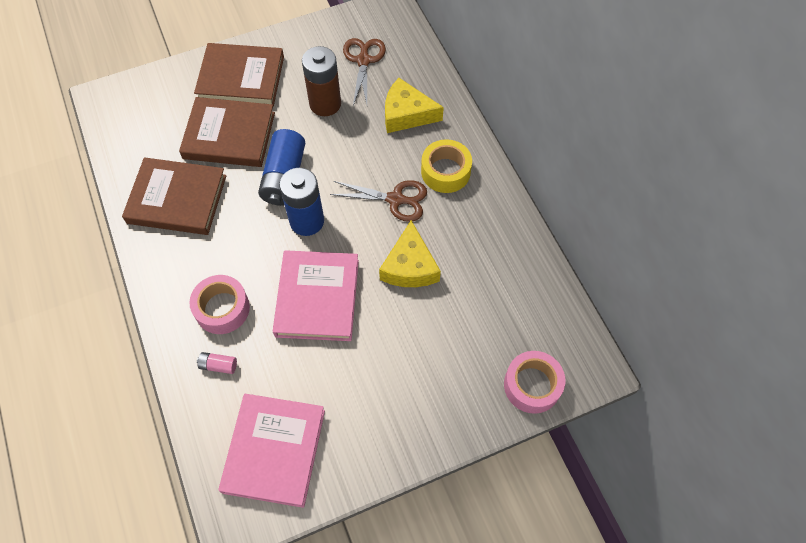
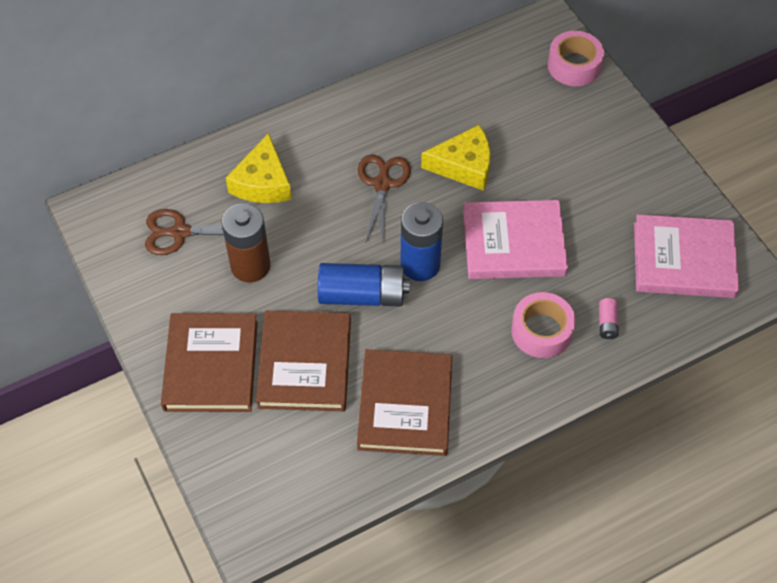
camera: 95 degrees left, 5 degrees down
(445, 172) = (341, 141): yellow tape -> none

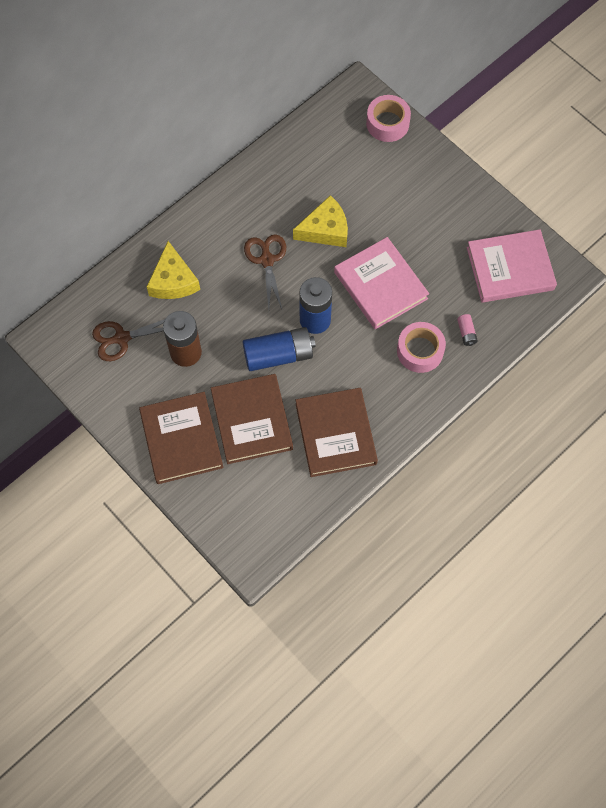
camera: 15 degrees left, 10 degrees up
(513, 243) = (380, 285): pink book -> pink book turned 75 degrees clockwise

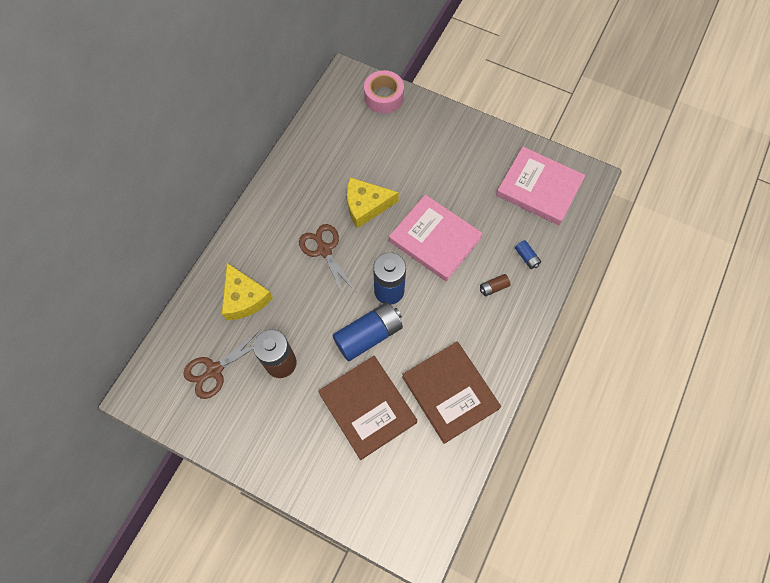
camera: 20 degrees left, 0 degrees up
(181, 439) = (307, 451): brown book -> none
(325, 230) = (366, 205): yellow cheese -> yellow cheese turned 150 degrees counterclockwise
(420, 351) = (493, 287): pink tape -> brown battery
(466, 333) = (526, 257): pink battery -> blue battery
(510, 268) = (539, 188): pink book -> pink book turned 60 degrees clockwise

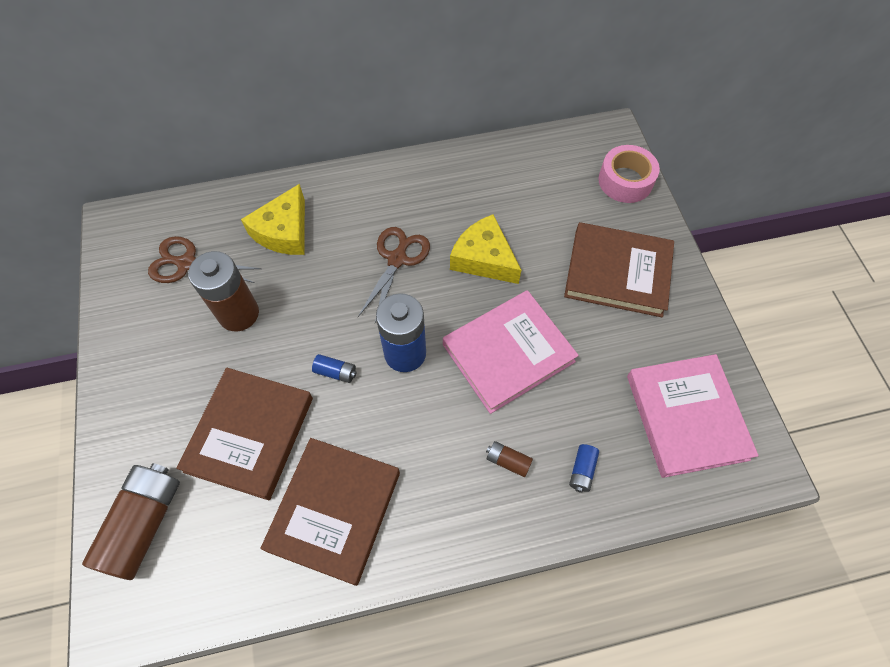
camera: 50 degrees right, 5 degrees down
(368, 335) = (336, 372): blue battery -> blue battery, size x0.45
(374, 501) = (144, 523): none -> brown battery
(435, 149) = (617, 272): none -> brown book
(435, 239) = (508, 353): pink book -> pink book turned 60 degrees clockwise

